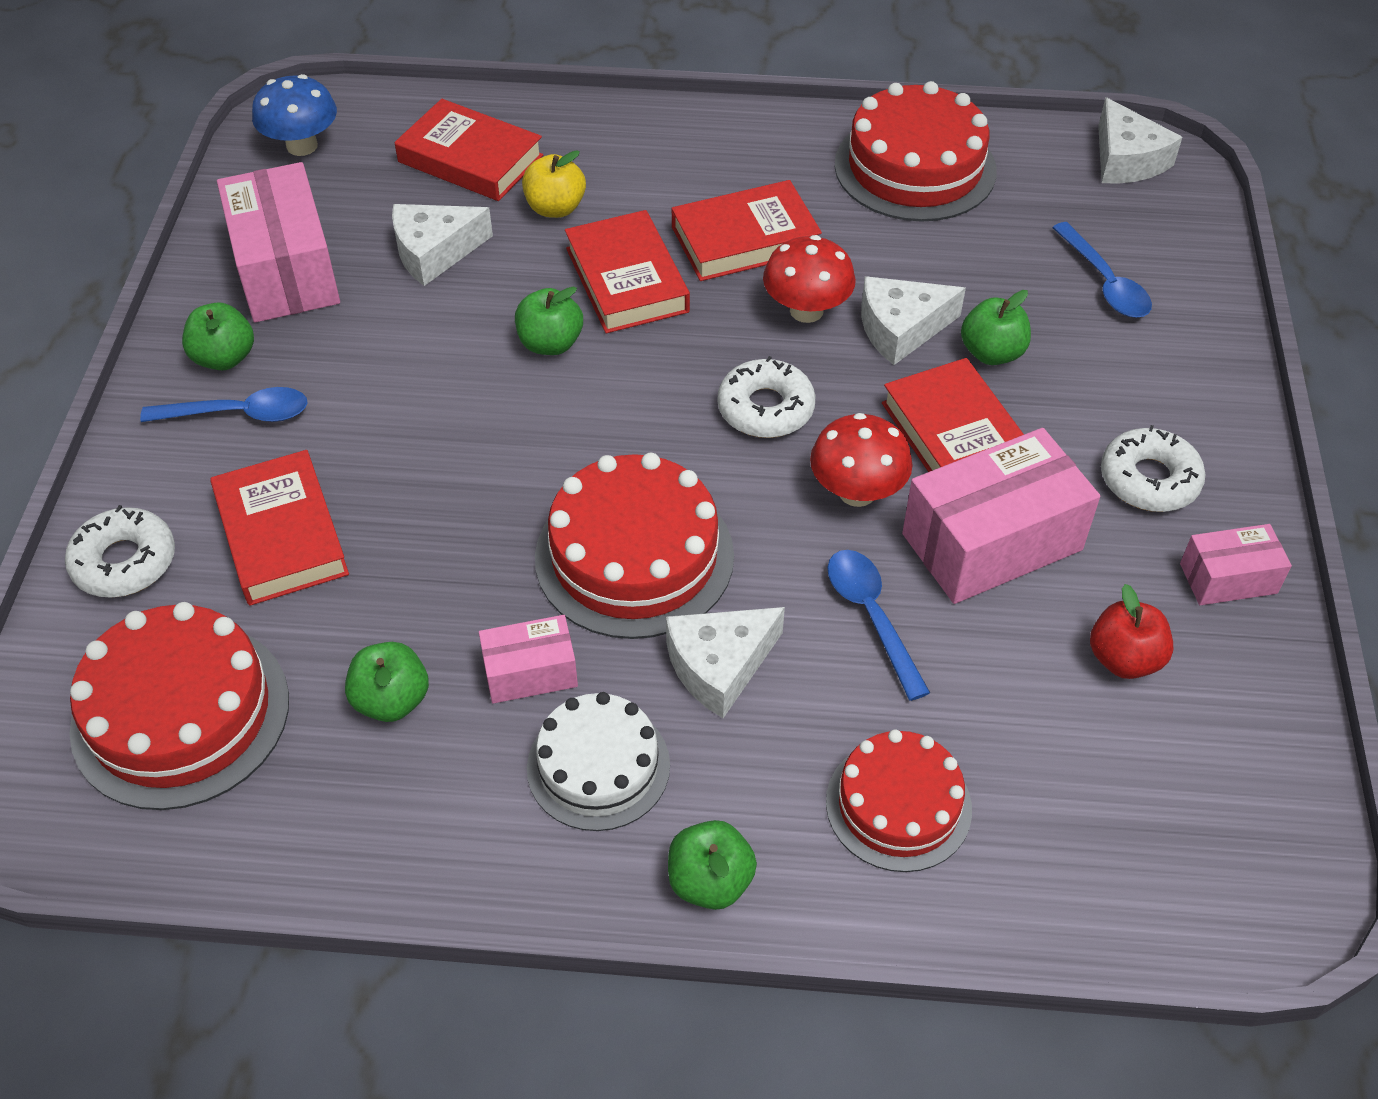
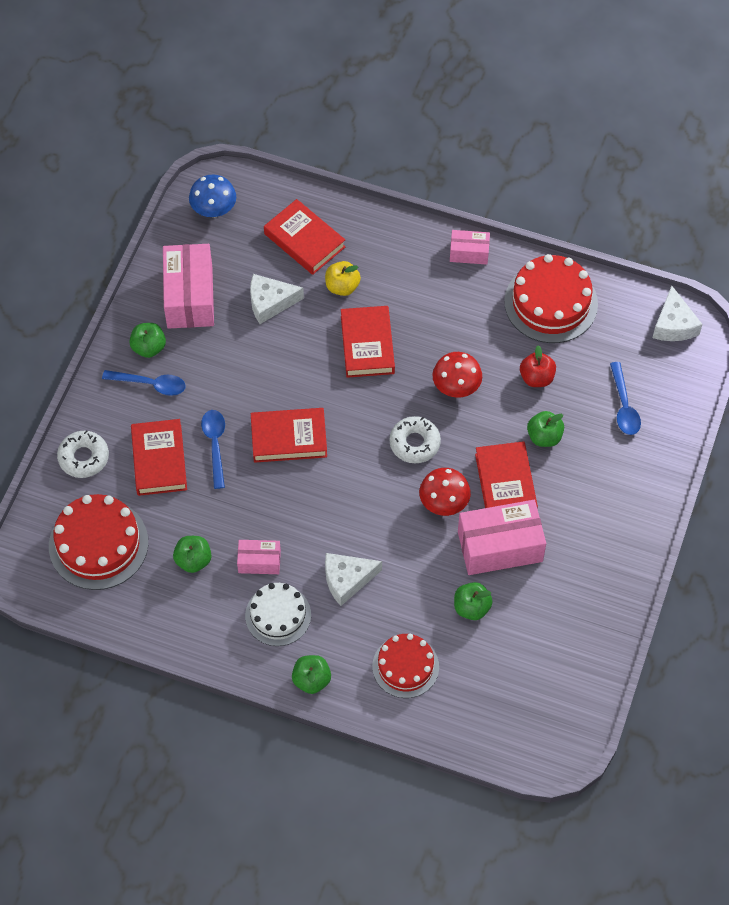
camera: 15 degrees right, 10 degrees up
(550, 343) = (316, 377): green apple -> green apple (471, 607)
(634, 556) = (324, 512): red cake -> none
(745, 239) = (439, 332): red book -> red book (289, 438)
(871, 616) = (426, 572): blue spoon -> blue spoon (215, 445)
(901, 329) = (502, 410): white cheese -> none
(1124, 659) = (537, 623): red apple -> red apple (536, 378)
(1149, 479) = (593, 531): white donut -> none
(1228, 578) = (607, 594): pink box -> pink box (469, 253)

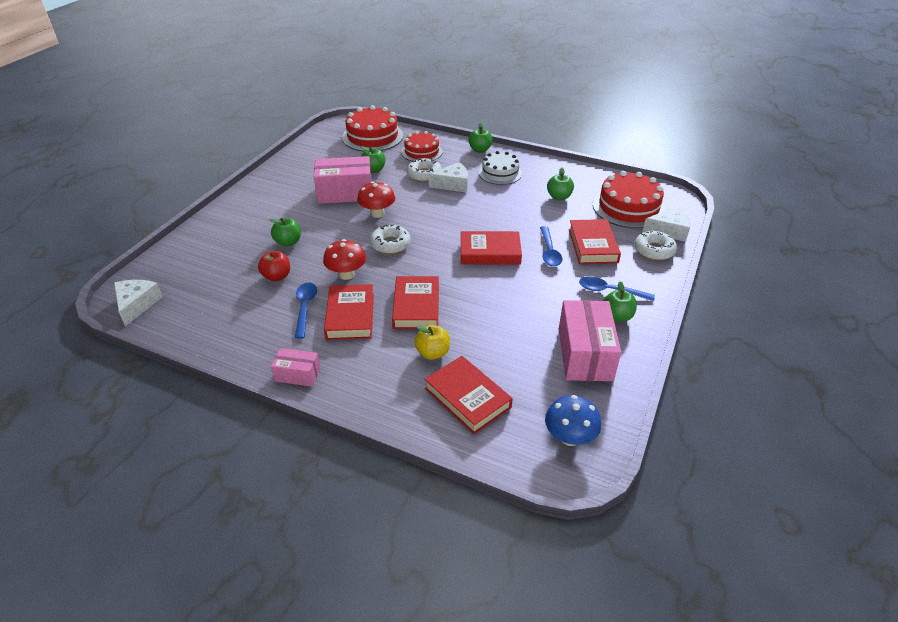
camera: 175 degrees left, 20 degrees down
(259, 561) = (512, 194): pink box -> none
(270, 302) = (505, 344): white cheese -> white cheese (669, 231)
(392, 602) = (424, 174): none -> white donut
(505, 483) = (329, 220): red book -> red book (350, 316)
(551, 303) = (237, 327): red cake -> red cake (372, 136)
(624, 406) = (215, 256): blue spoon -> blue spoon (305, 308)

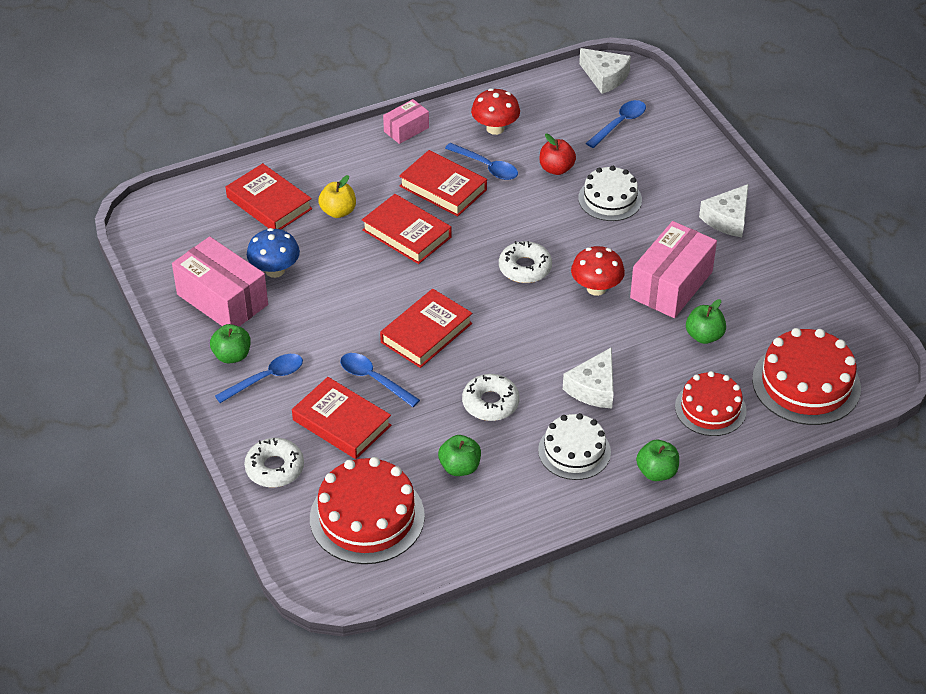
camera: 130 degrees right, 5 degrees up
(197, 272) = (619, 124): none -> blue spoon
(288, 242) = (610, 199): green apple -> white cake
(346, 274) = (507, 213): red mushroom -> red mushroom (495, 128)
(424, 174) = (645, 376): white donut -> white donut (490, 403)
(467, 398) = (269, 203): red book -> red book turned 45 degrees clockwise
(569, 437) = (167, 232): blue mushroom -> blue mushroom (275, 270)
(669, 231) = (286, 513): white cheese -> white cheese (727, 219)

